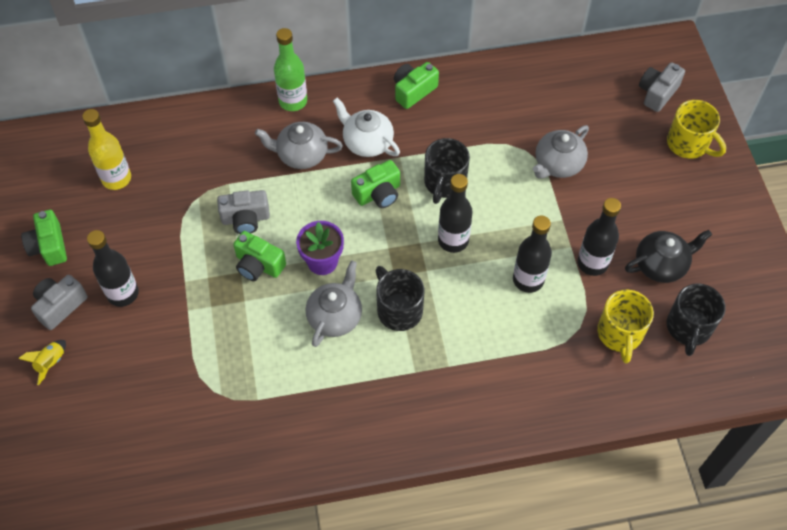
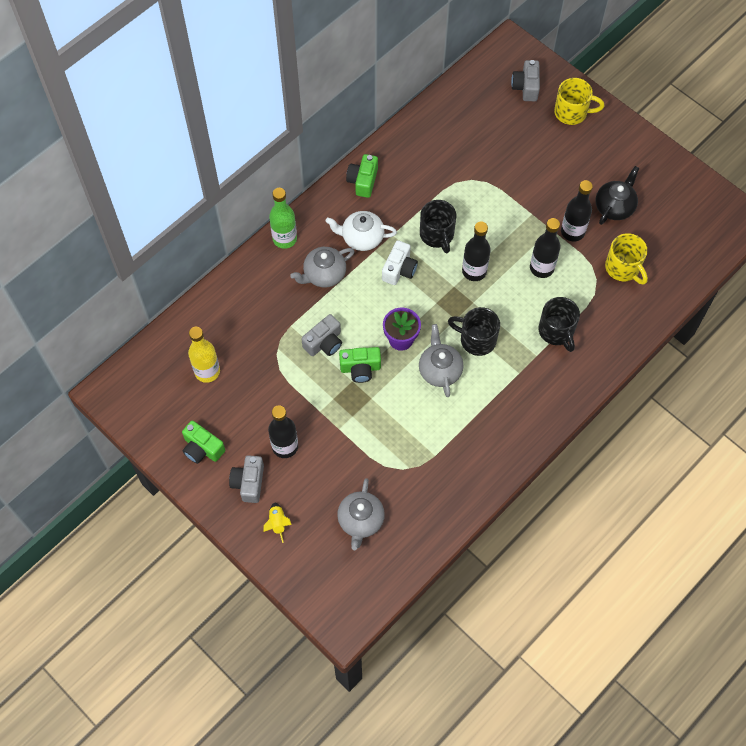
camera: 35 degrees left, 5 degrees up
(378, 194) = (399, 269): green camera -> white camera
(558, 164) = (500, 177): grey teapot -> grey teapot (360, 520)
(688, 328) = (660, 238): black mug -> black mug (556, 331)

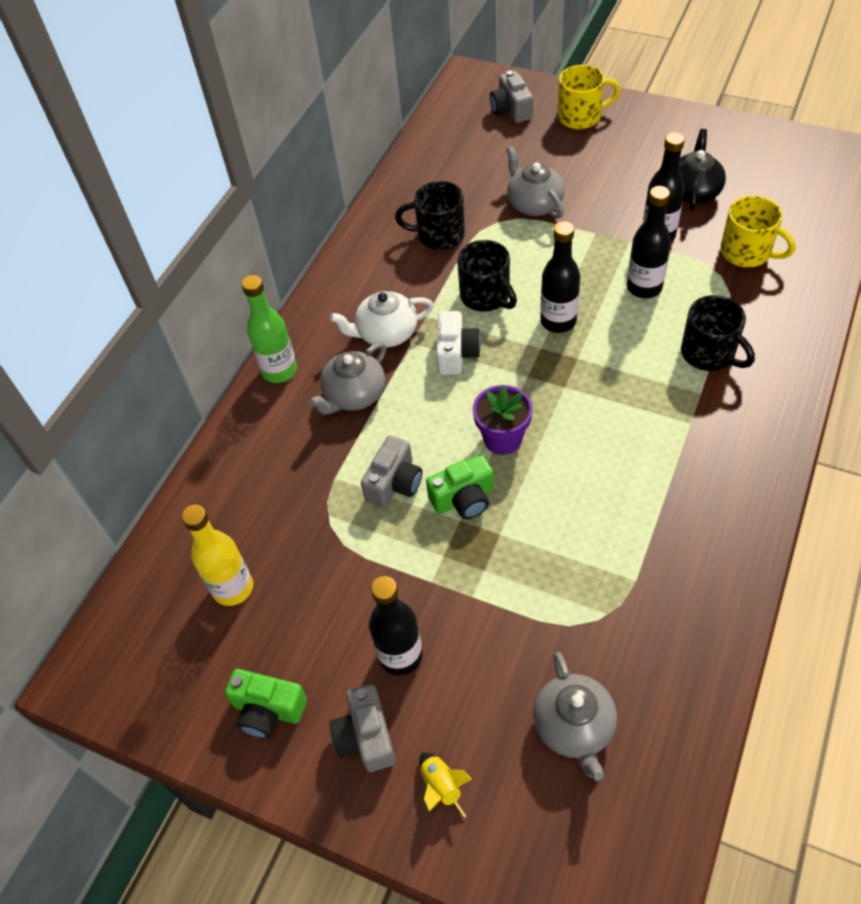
camera: 15 degrees left, 10 degrees down
(363, 181) = (357, 269): green camera -> none
(439, 370) = (578, 459): grey teapot -> grey teapot (534, 204)
(476, 339) = (608, 402): black mug -> black mug (439, 235)

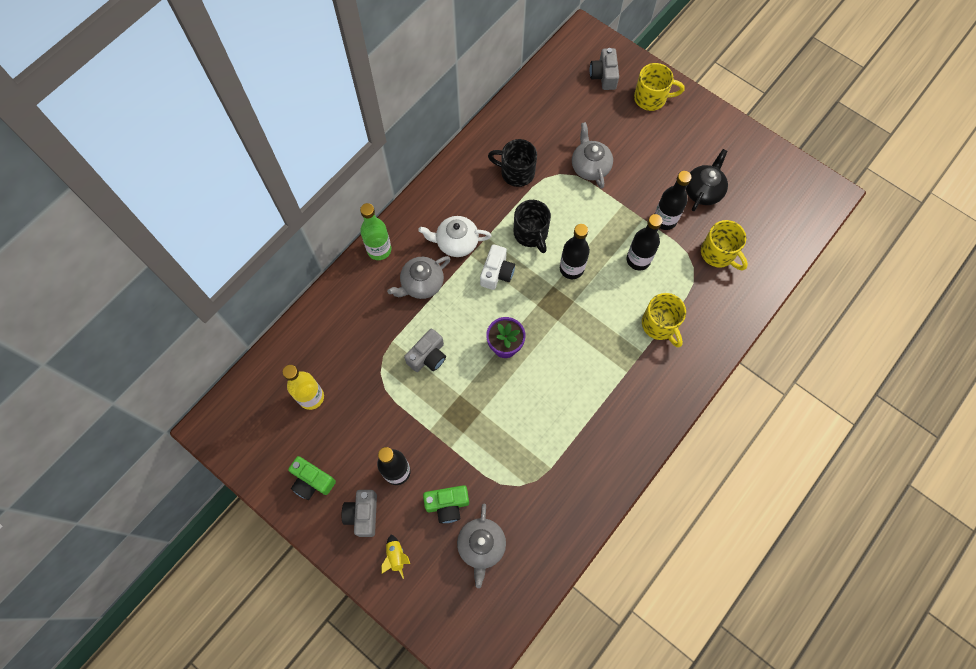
camera: 10 degrees right, 15 degrees up
(463, 498) = (467, 380): green camera -> green camera (447, 504)
(709, 354) = (660, 325): black mug -> yellow mug

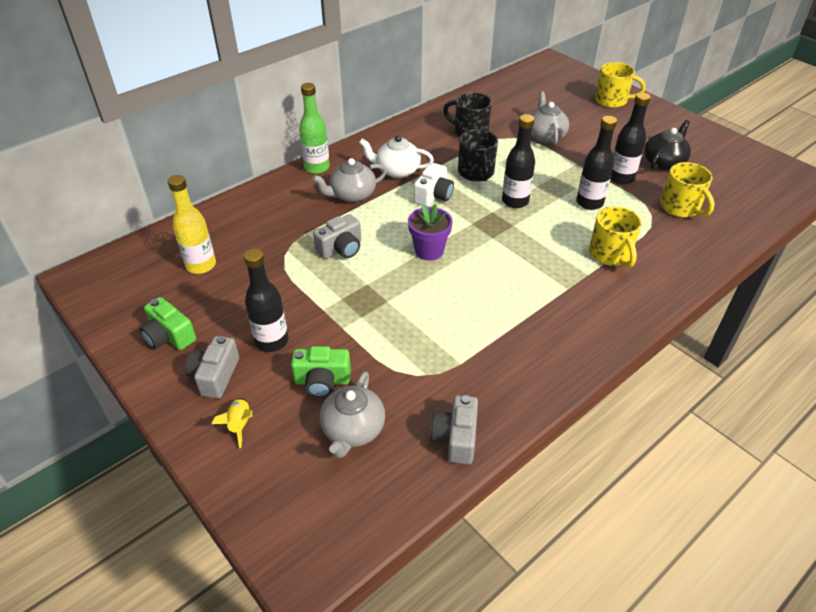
camera: 10 degrees right, 25 degrees down
(604, 76) = (566, 84): grey camera -> grey camera (456, 438)

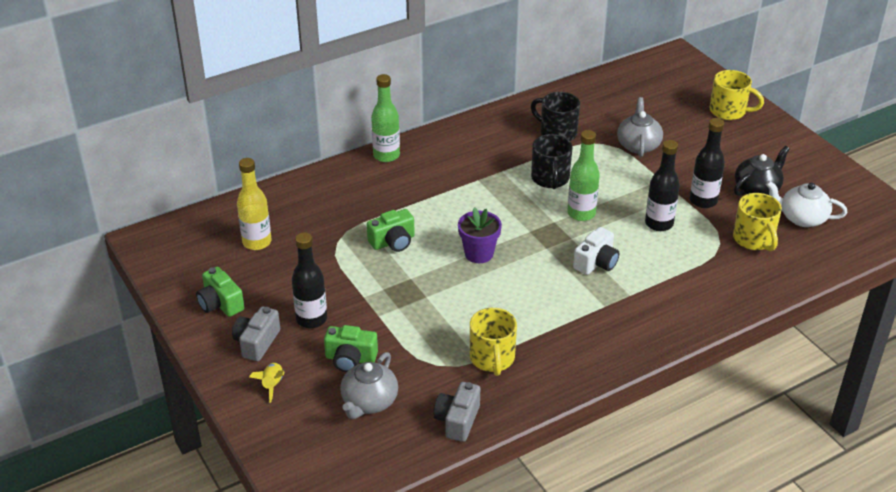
camera: 10 degrees right, 5 degrees down
(341, 249) = (393, 242): grey camera -> green camera
(352, 195) = (416, 188): grey teapot -> none
(397, 171) = (468, 168): white teapot -> white teapot (802, 218)
(433, 196) = (499, 198): white camera -> white camera (596, 262)
(515, 201) = (581, 213): black bottle -> green bottle
(610, 254) = (660, 278): yellow mug -> yellow mug (492, 359)

